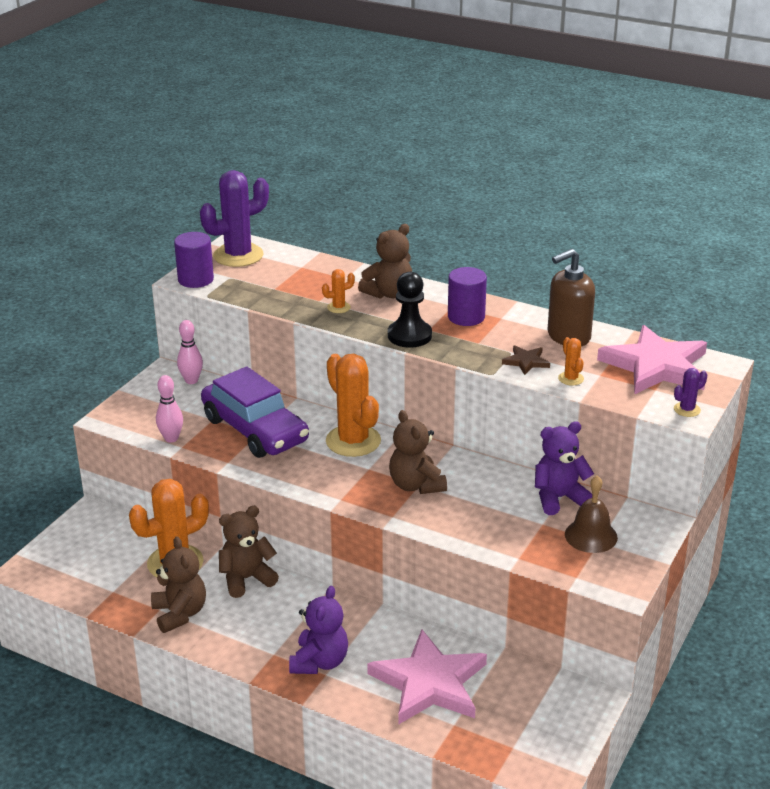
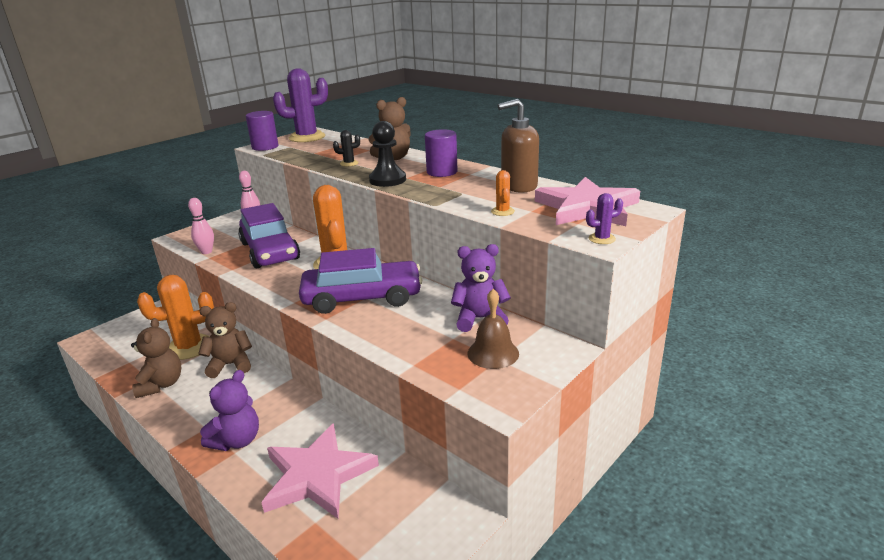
camera: 15 degrees right, 5 degrees down
(338, 307) = (349, 163): orange cactus -> black cactus
(416, 485) = (362, 298): brown teddy bear -> purple car
(526, 362) = (470, 199): brown star -> none

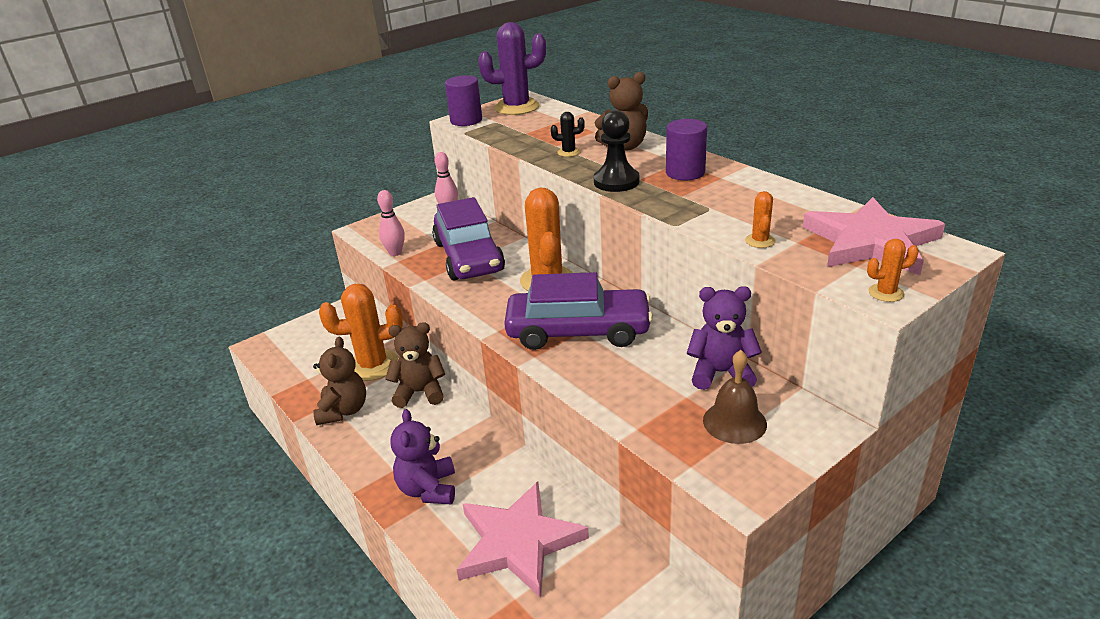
camera: 10 degrees right, 5 degrees up
(237, 440) = (428, 489): purple teddy bear -> purple teddy bear turned 135 degrees clockwise
(518, 186) = (783, 201): brown soap dispenser -> none
(602, 239) = (886, 293): purple cactus -> orange cactus

